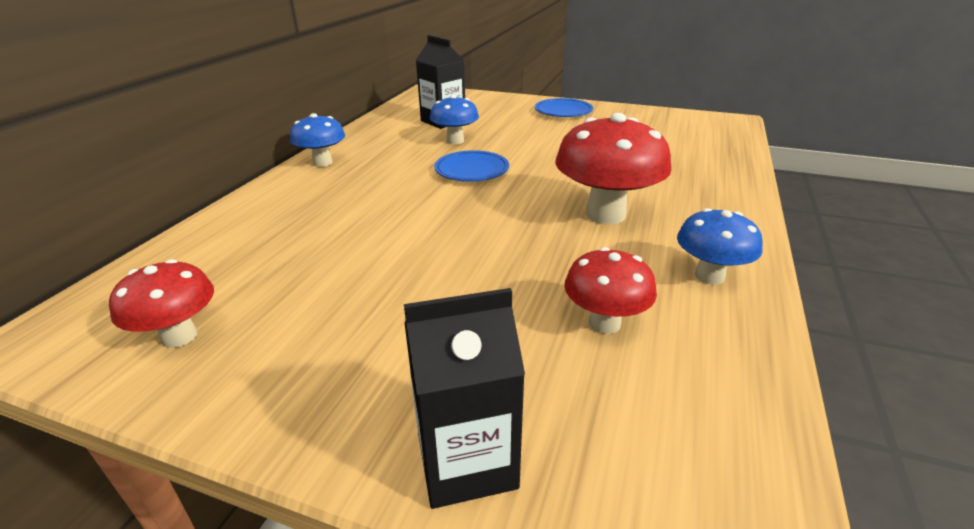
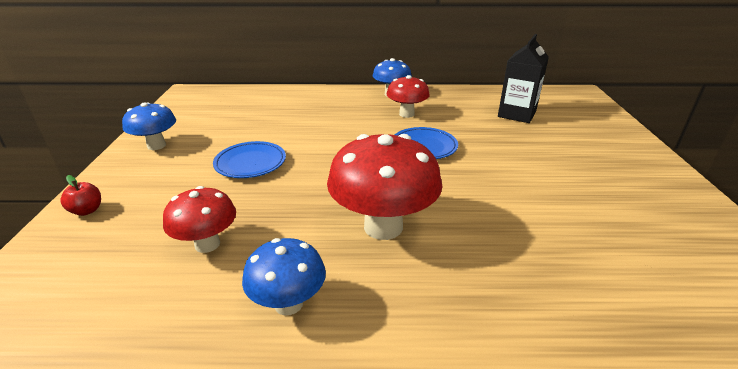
camera: 70 degrees right, 0 degrees up
(179, 336) = (190, 116): red mushroom -> red mushroom (406, 114)
(455, 141) = (478, 128): blue mushroom -> blue mushroom (156, 145)
(466, 461) = (87, 210): black carton -> red apple
(563, 112) = (631, 168): blue plate -> blue plate (250, 163)

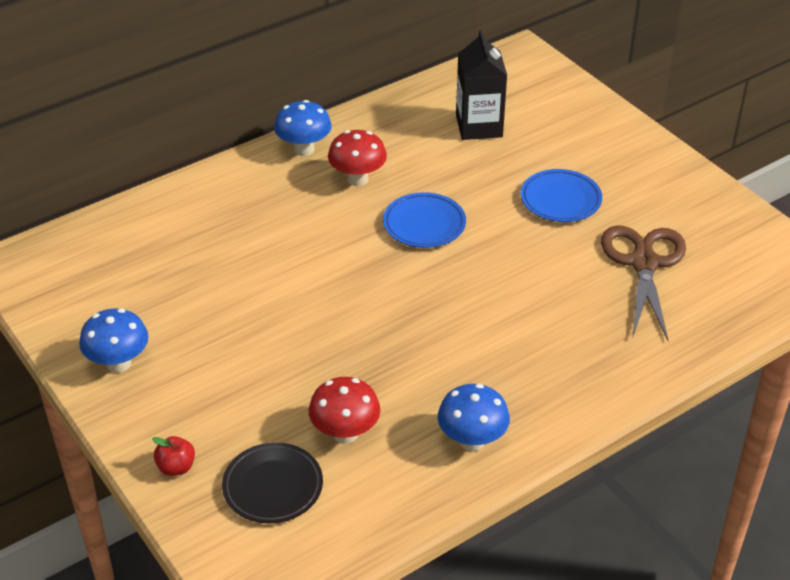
camera: 35 degrees left, 10 degrees up
(111, 254) = (273, 487): none -> black plate
(250, 163) = (266, 333): blue plate -> blue plate (560, 200)
(383, 227) = (476, 339): red mushroom -> none
(594, 234) = (644, 263): none -> brown scissors

